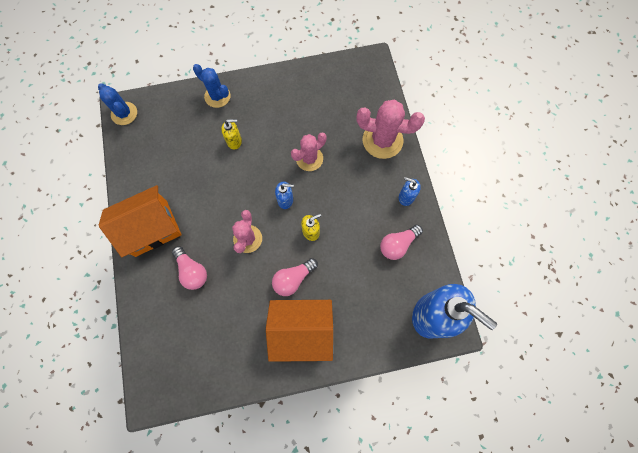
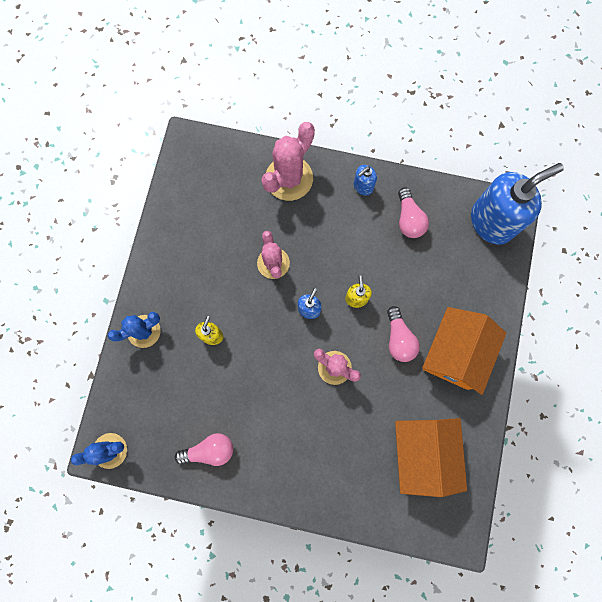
camera: 65 degrees left, 5 degrees up
(151, 228) = (274, 469): orange house -> orange house (423, 452)
(192, 271) = (344, 441): pink light bulb -> pink light bulb (209, 450)

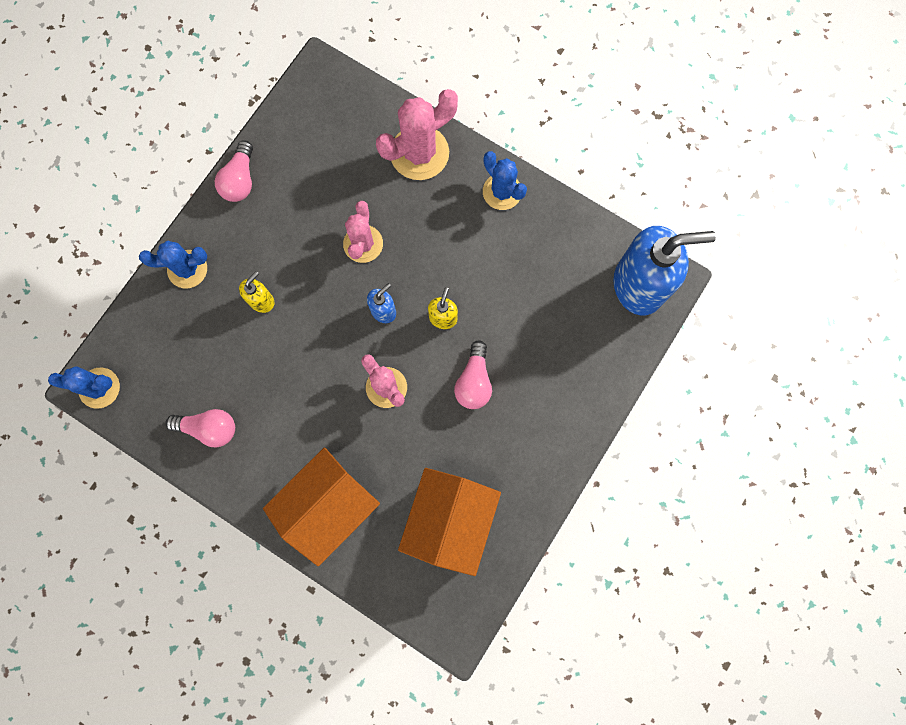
camera: 20 degrees right, 0 degrees up
(363, 186) = (502, 192): blue soap dispenser -> blue cactus
(409, 219) = (541, 248): pink light bulb -> pink light bulb (240, 180)
(455, 353) = (533, 422): orange house -> orange house (328, 506)

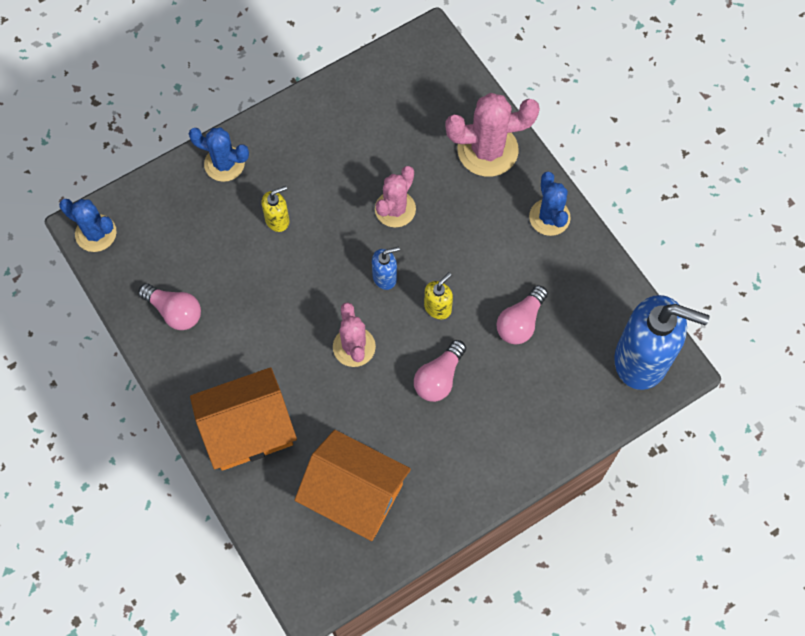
camera: 25 degrees right, 10 degrees down
(240, 180) = (310, 106): pink light bulb -> pink light bulb (520, 322)
(449, 520) = (354, 494): orange house -> orange house turned 75 degrees clockwise

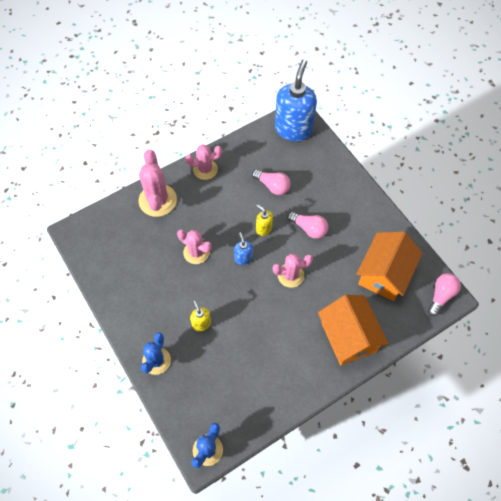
camera: 90 degrees left, 5 degrees down
(175, 311) = (268, 388): pink light bulb -> pink light bulb (441, 296)
(549, 217) = (205, 169): blue cactus -> pink cactus

